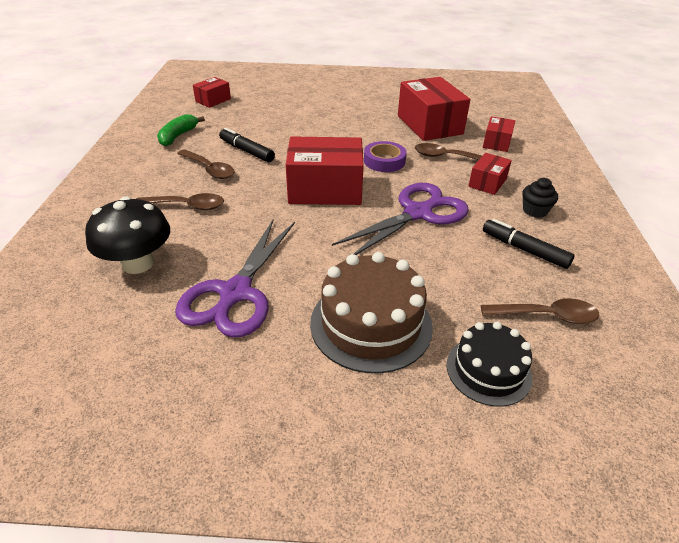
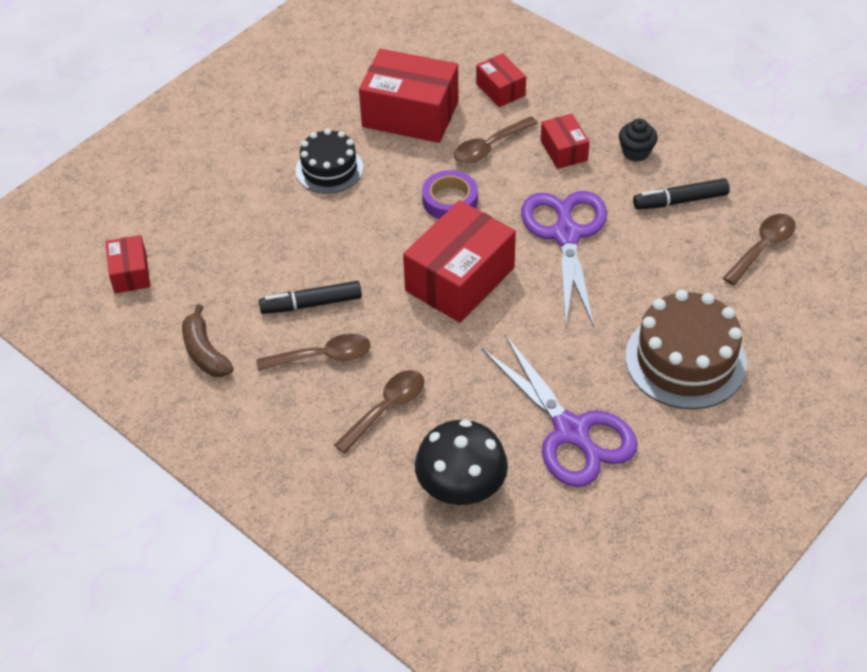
camera: 50 degrees left, 10 degrees up
(178, 136) = (205, 352): green banana -> brown banana
(488, 370) = (786, 321): black cake -> black cake (329, 169)

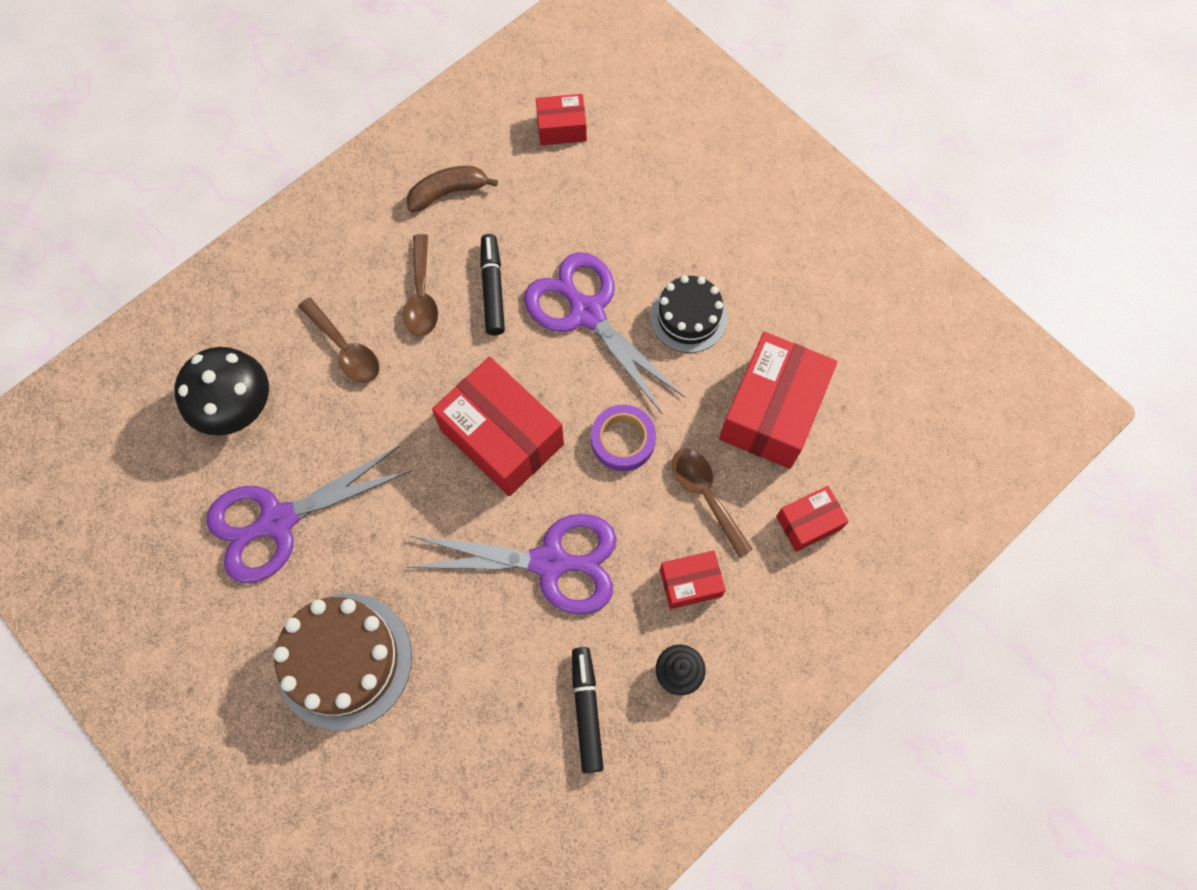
camera: 95 degrees right, 20 degrees up
(331, 235) = (587, 313): none -> purple scissors
(762, 247) = (494, 796): brown spoon -> none

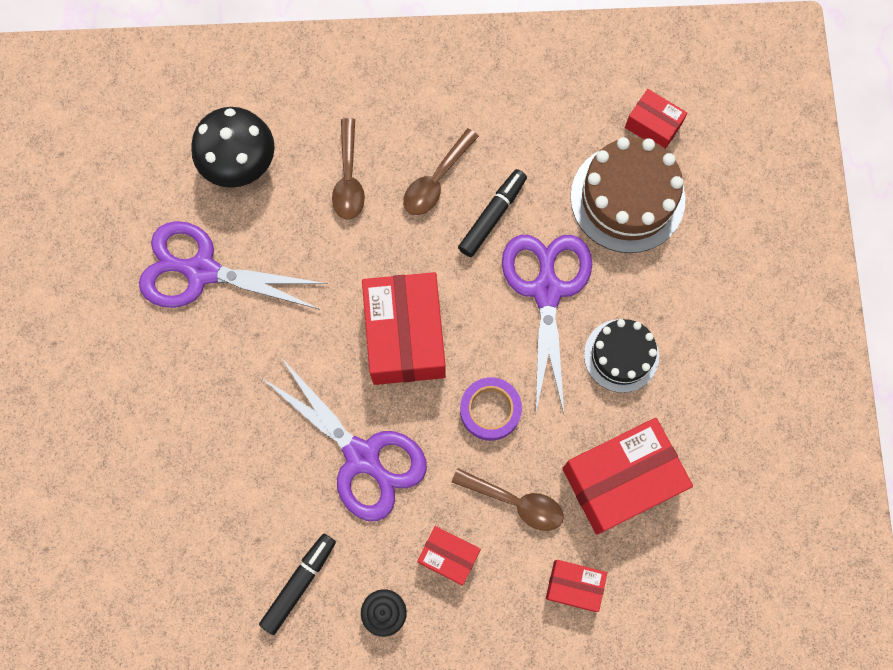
camera: 40 degrees right, 5 degrees up
(344, 660) = (167, 408): brown cake -> brown cake (627, 198)
(448, 192) = (522, 112): brown banana -> none
(706, 495) = (515, 502): brown spoon -> brown spoon turned 105 degrees clockwise

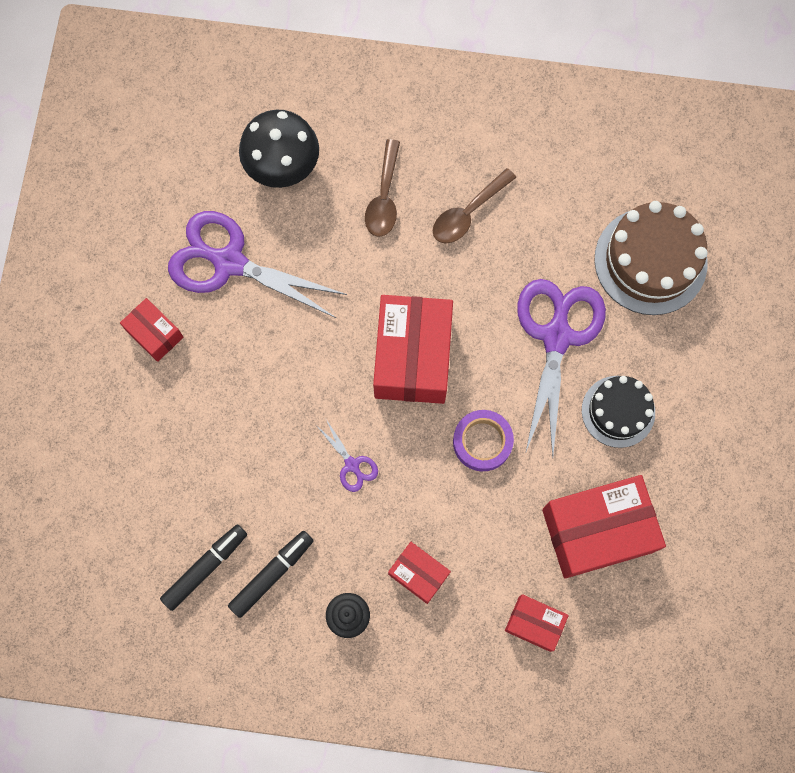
camera: 10 degrees right, 0 degrees up
(362, 456) = (352, 465): purple scissors -> purple scissors, size x0.43
(492, 216) = (516, 256): black marker -> black marker (205, 568)
(515, 502) = (491, 533): brown spoon -> none
(653, 126) = (687, 195): red box -> red box (154, 334)

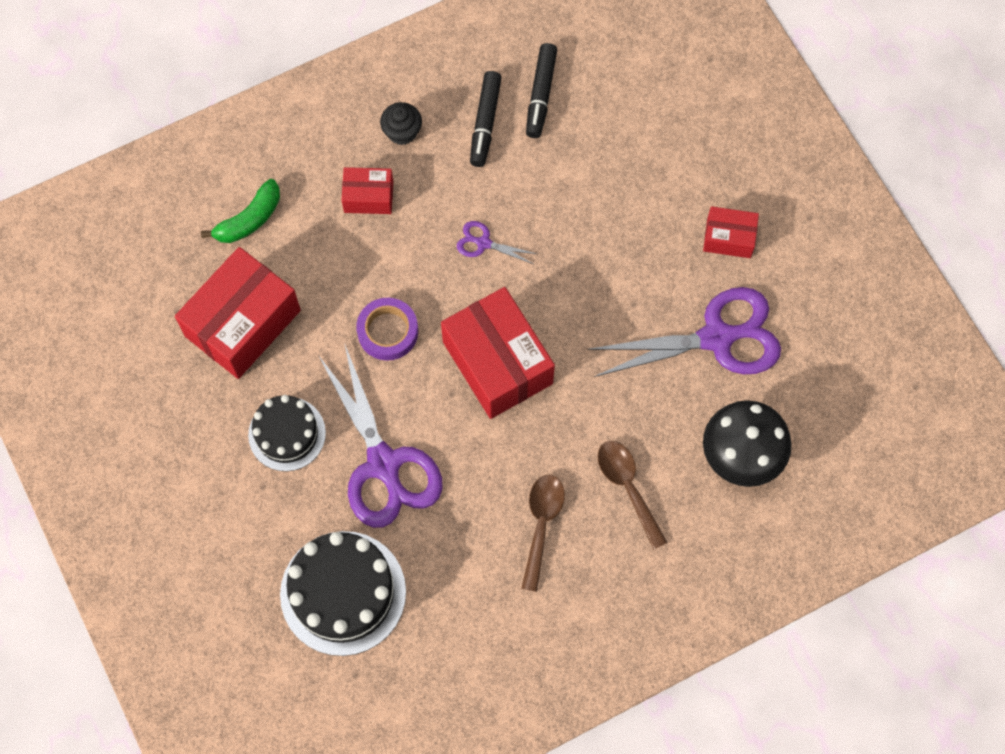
camera: 145 degrees right, 5 degrees down
(534, 623) = (249, 219): red box -> green banana
(650, 261) = (343, 593): brown cake -> black cake

